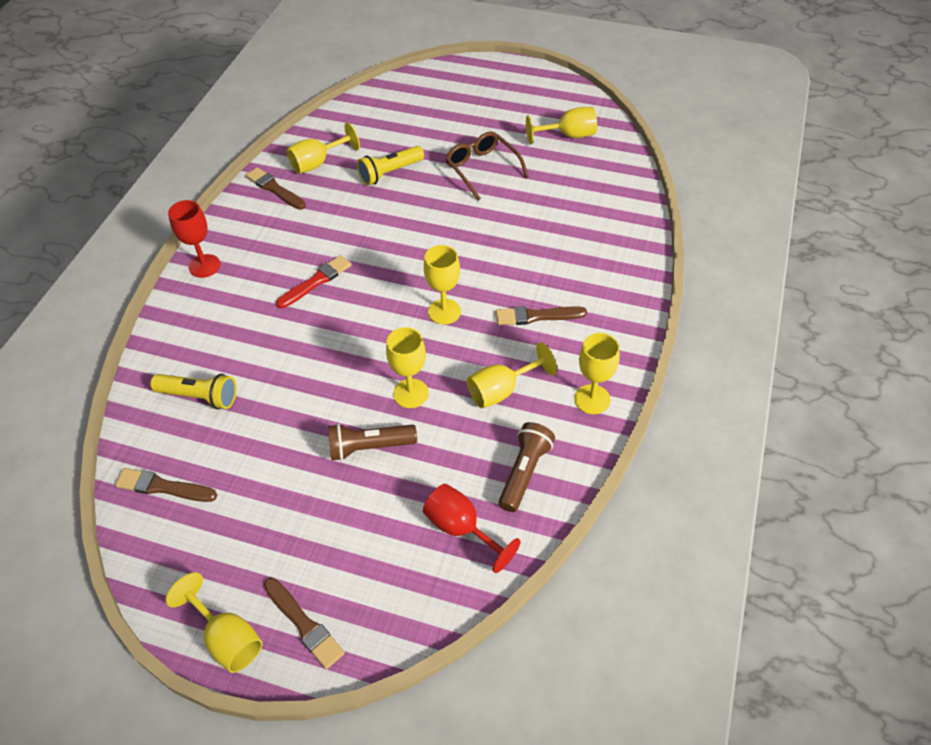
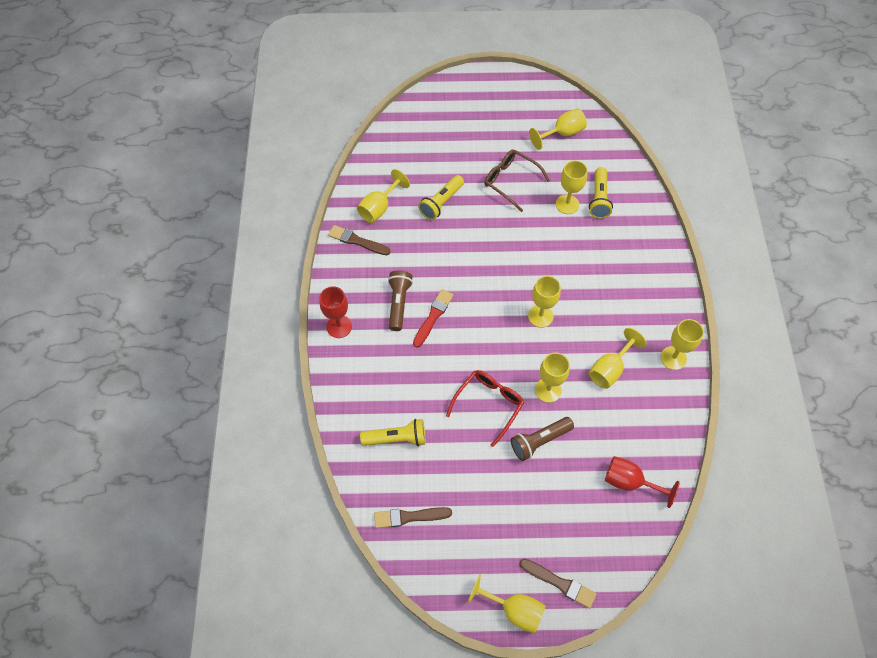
camera: 20 degrees left, 10 degrees up
(329, 390) = (488, 405): none -> red glasses
(524, 472) = (652, 427): brown flashlight -> brown flashlight (398, 303)
(537, 316) = (607, 301): brown brush -> none
(538, 205) = (567, 204): none -> yellow goblet
(580, 208) = (599, 199): none -> yellow flashlight

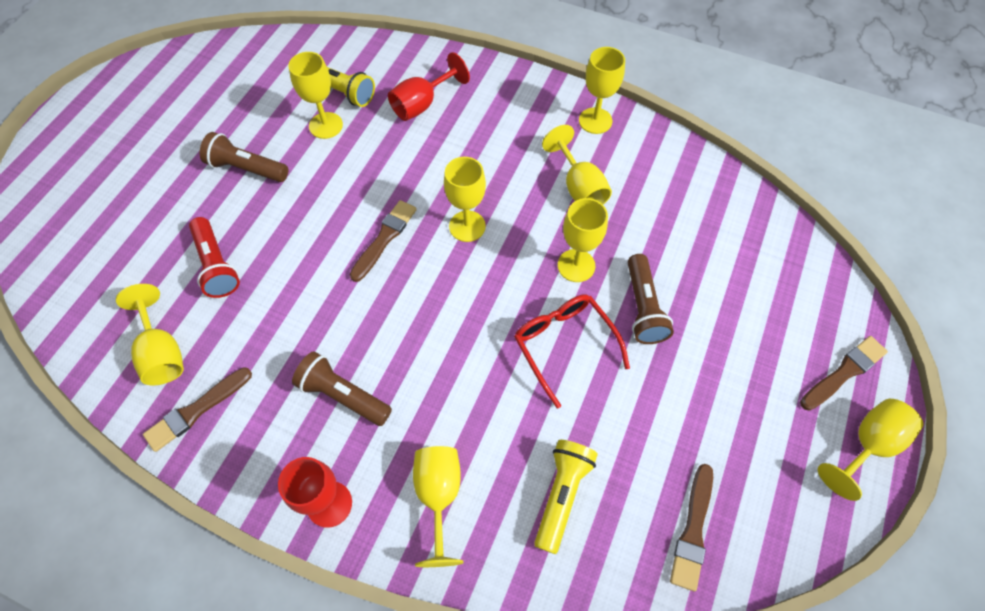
camera: 65 degrees left, 0 degrees up
(433, 316) = (392, 357): red brush -> none
(441, 203) = (217, 265): yellow flashlight -> red flashlight
(505, 276) = (384, 238): none -> brown brush
(511, 181) = (246, 169): brown glasses -> brown flashlight
(562, 133) = (220, 83): yellow goblet -> yellow goblet (439, 495)
(629, 482) = (734, 235): red goblet -> red goblet (422, 104)

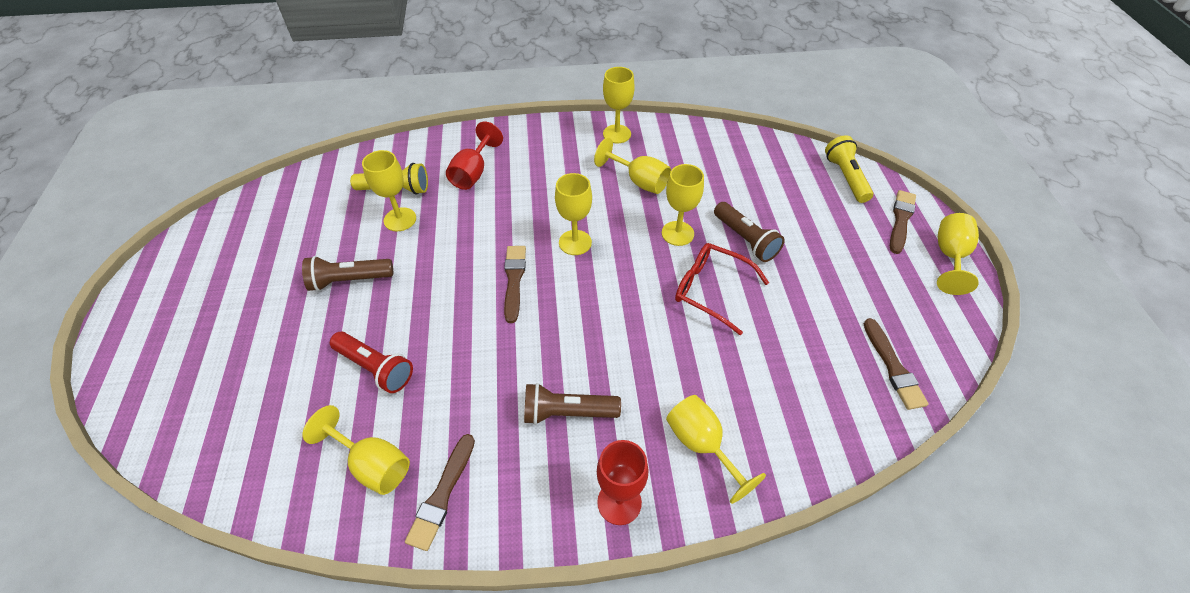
camera: 30 degrees left, 10 degrees down
(561, 494) = (789, 393): yellow flashlight -> yellow flashlight (845, 177)

